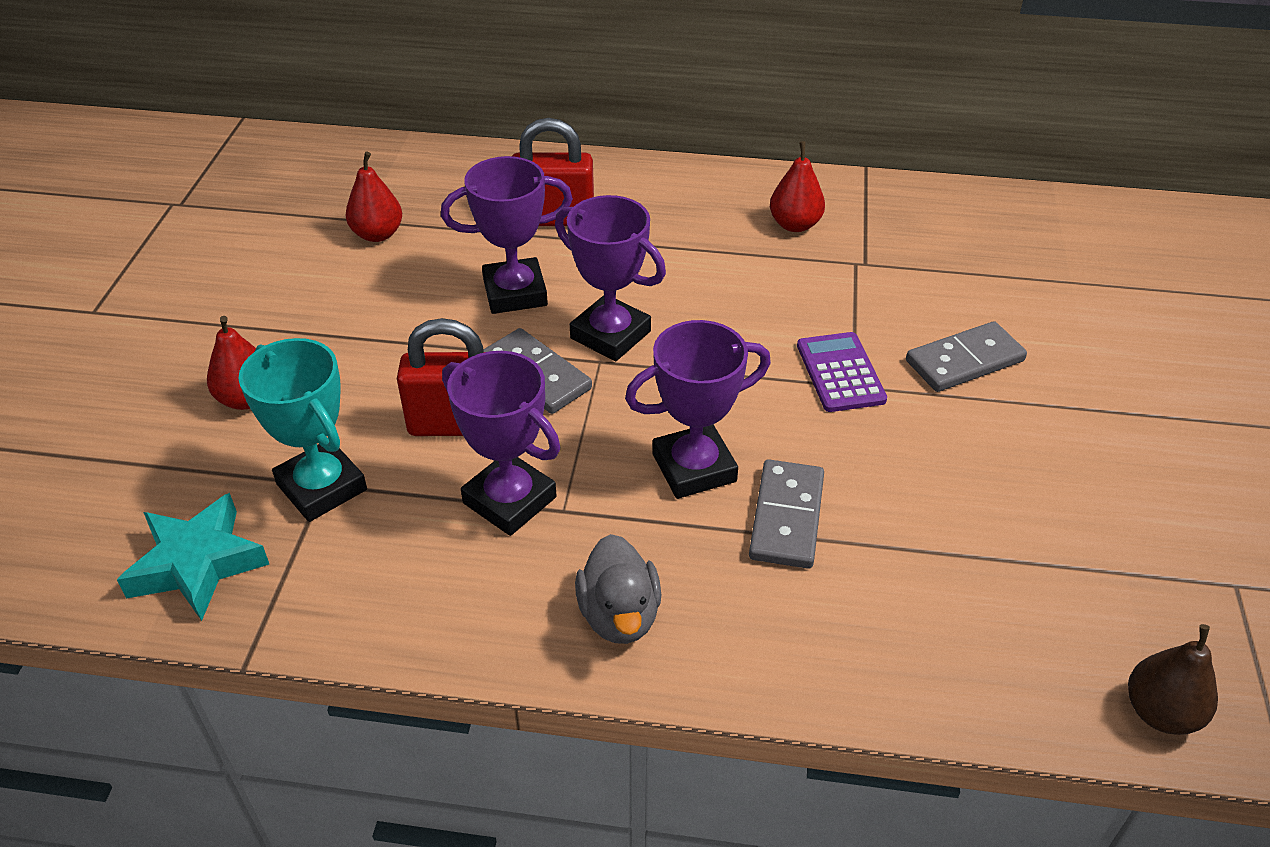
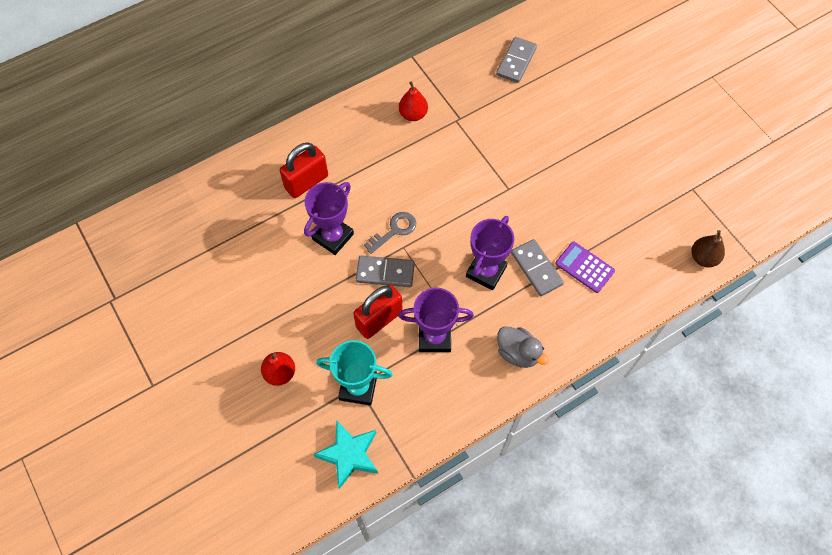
camera: 40 degrees left, 20 degrees up
(377, 234) = (235, 248): red pear -> none
(610, 335) = (394, 230): purple trophy -> grey key
(840, 373) = (498, 185): purple calculator -> purple calculator (584, 267)
(964, 361) = (538, 146): grey domino -> grey domino (516, 61)

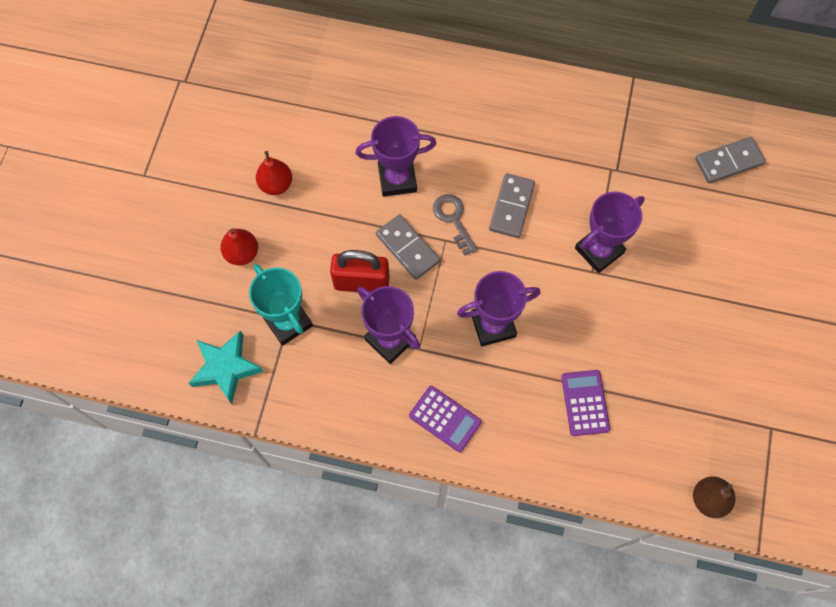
camera: 45 degrees right, 5 degrees up
(306, 182) = (424, 113): red padlock -> none
(394, 230) = (453, 219): grey key -> grey key turned 120 degrees counterclockwise
(413, 114) = (578, 131): red pear -> red pear (276, 184)
(499, 173) = (599, 250): none -> purple trophy
(518, 353) = (445, 419): grey duck -> purple calculator
(536, 269) = (539, 363): grey domino -> grey domino (511, 207)

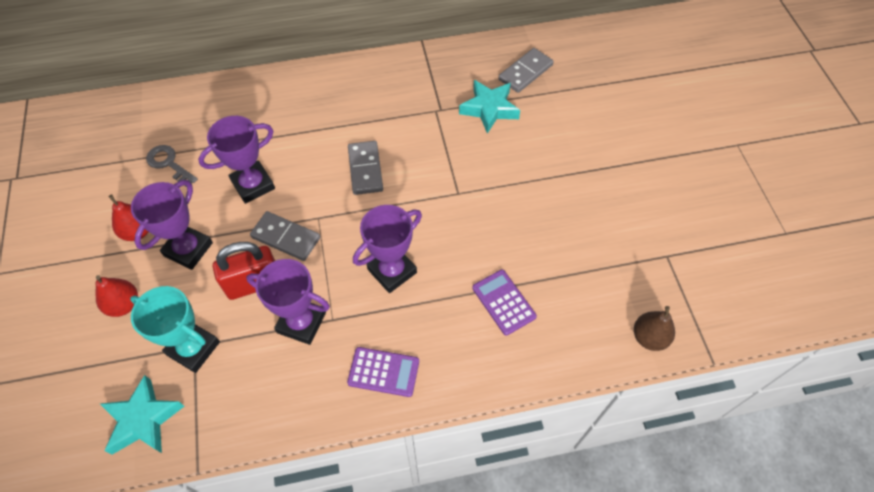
camera: 25 degrees left, 10 degrees down
(453, 219) = (318, 198): grey key -> grey key (169, 164)
(599, 250) = (455, 175): purple trophy -> purple trophy (188, 249)
(668, 190) = (489, 109): none -> turquoise star

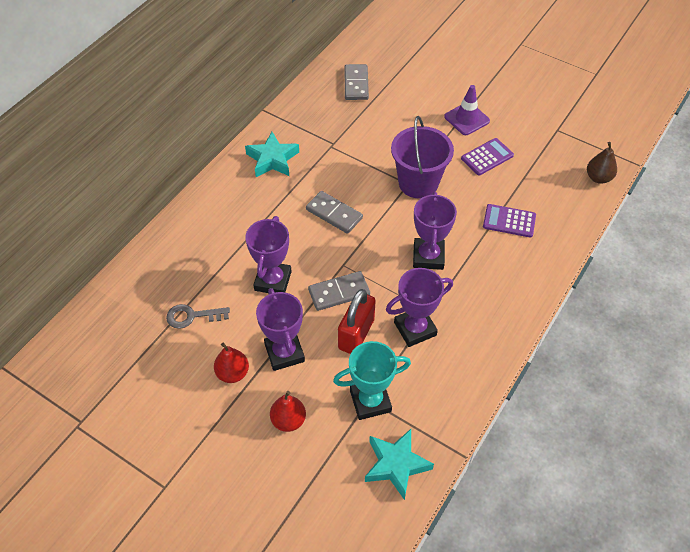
camera: 45 degrees left, 5 degrees down
(383, 372) = (495, 312): purple calculator -> purple calculator (487, 157)
(467, 199) = (418, 183): none -> purple bucket
(489, 109) = (363, 121): turquoise star -> turquoise star (272, 159)
(587, 176) = (466, 119): none -> purple traffic cone

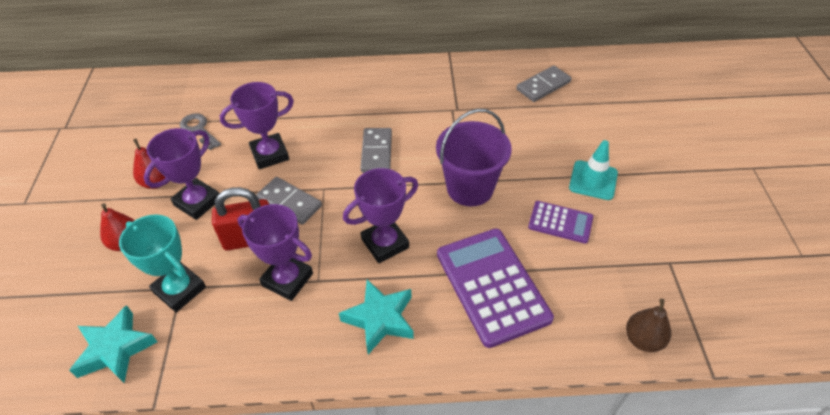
camera: 55 degrees right, 5 degrees down
(272, 159) = (401, 85): turquoise star -> turquoise star (380, 319)
(466, 119) = (593, 180): purple traffic cone -> turquoise traffic cone
(509, 221) = (492, 286): purple calculator -> purple calculator, size x1.87

